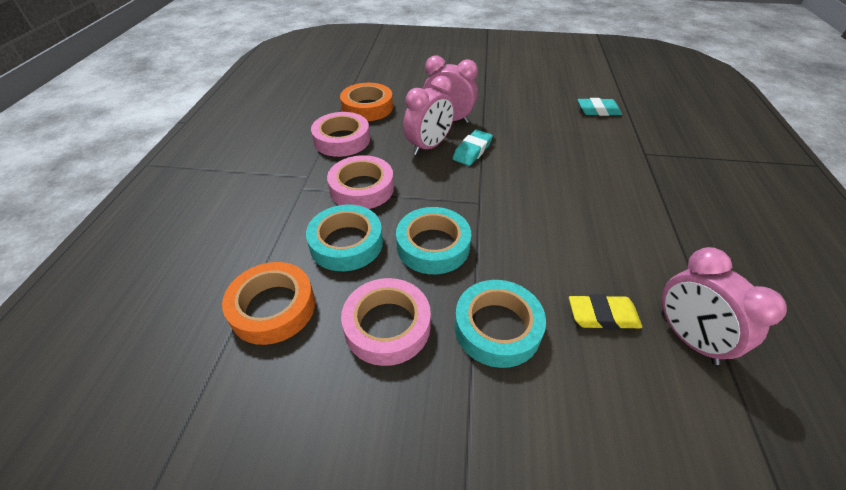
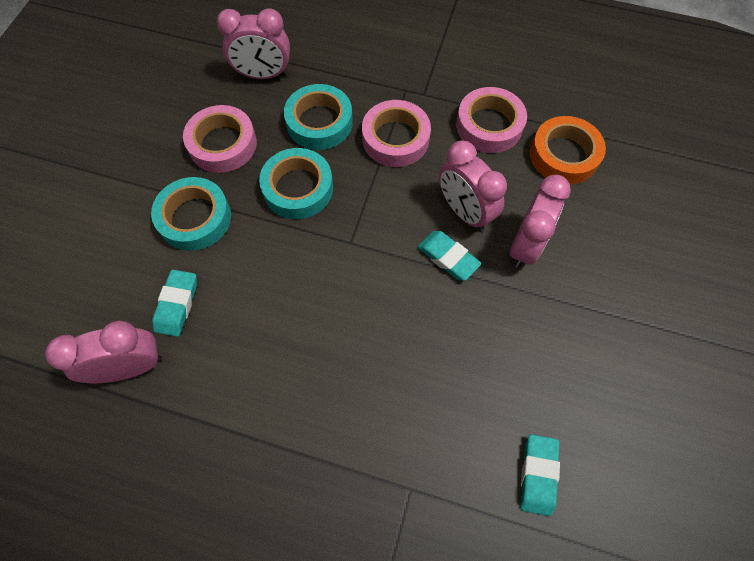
camera: 100 degrees right, 20 degrees up
(273, 307) = (263, 75): orange tape -> pink clock
(602, 316) = (177, 304): yellow eraser -> turquoise eraser

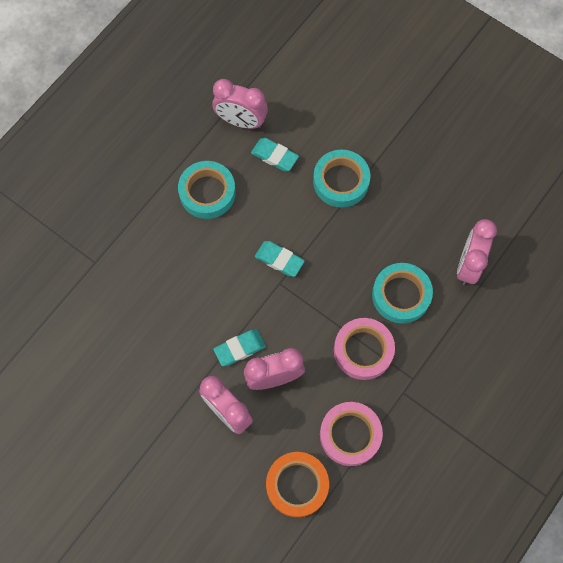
camera: 110 degrees right, 5 degrees up
(131, 367) = (241, 121): pink clock -> pink clock turned 105 degrees clockwise
(222, 144) = (404, 215): pink tape -> none
(298, 188) = (341, 260): turquoise tape -> turquoise tape (207, 192)
(538, 475) = (68, 342): turquoise eraser -> turquoise eraser (279, 260)

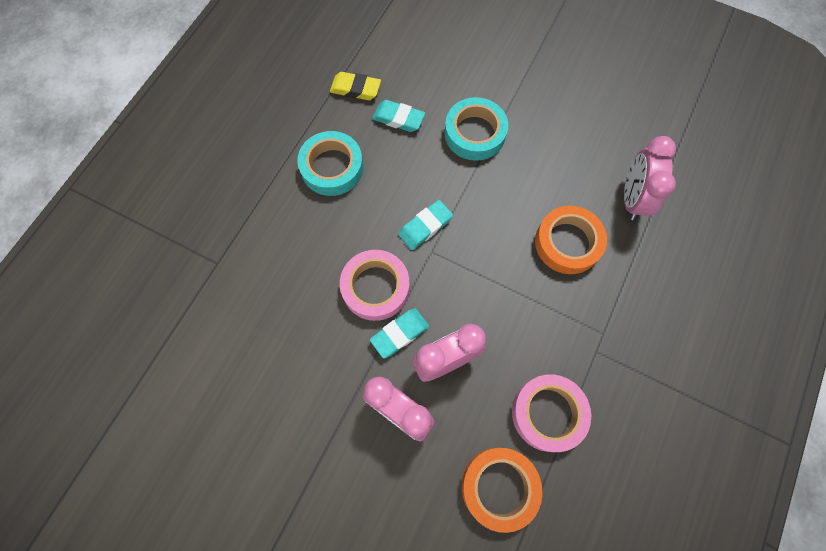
camera: 10 degrees left, 0 degrees up
(241, 121) = (355, 89): pink clock -> yellow eraser
(279, 260) = (425, 227): turquoise eraser -> turquoise eraser turned 60 degrees counterclockwise
(363, 350) = (540, 311): pink tape -> pink tape (375, 287)
(401, 295) = (567, 243): turquoise tape -> orange tape

